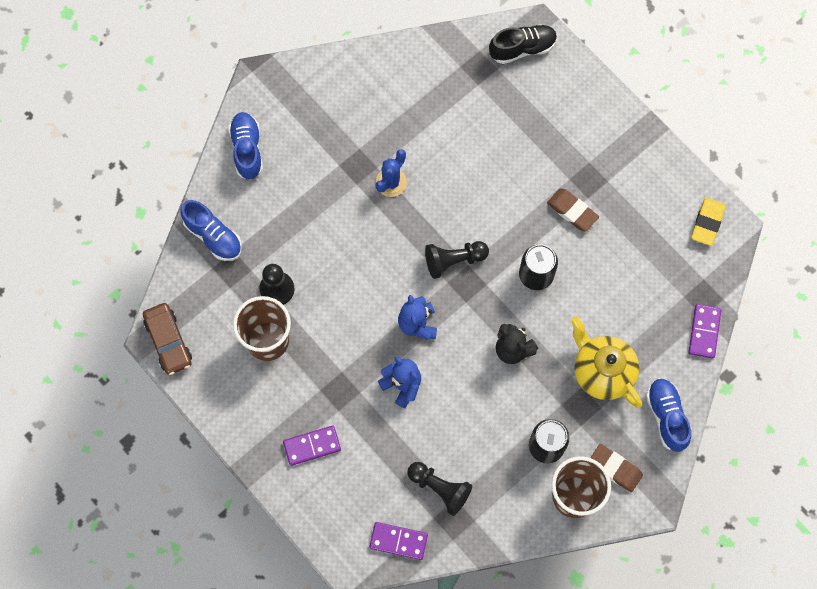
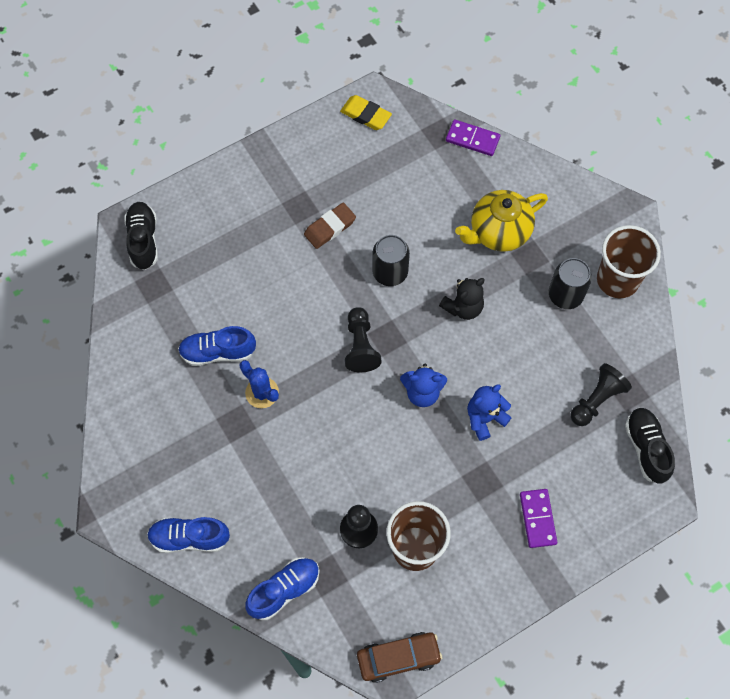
camera: 80 degrees left, 5 degrees down
(398, 541) = (646, 448): purple domino -> black shoe
(615, 468) = (594, 239): brown eraser -> none
(666, 417) = (550, 186): blue shoe -> blue shoe (218, 352)

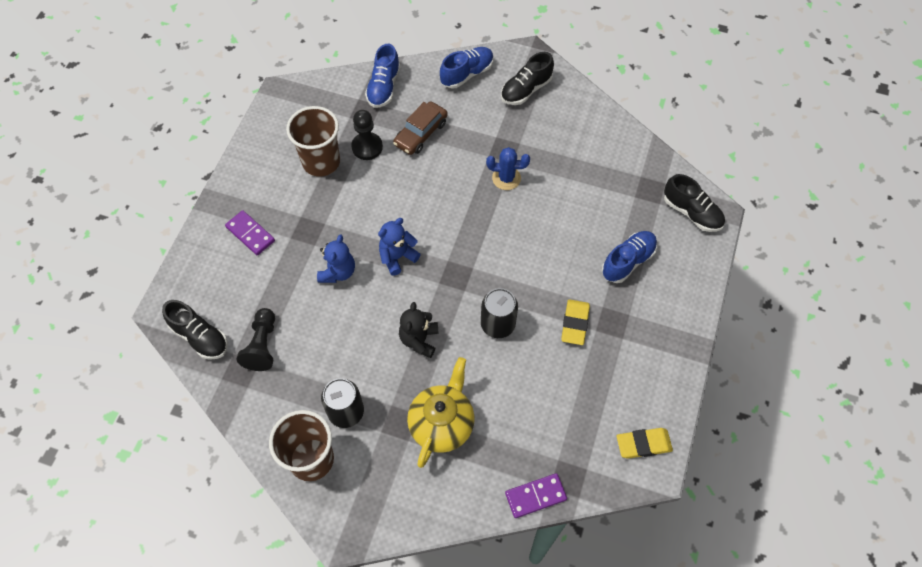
camera: 140 degrees right, 5 degrees down
(152, 471) = (526, 90): none -> black shoe
(218, 352) = (561, 181): blue shoe -> blue shoe (628, 261)
(330, 227) = (575, 324): brown eraser -> yellow eraser
(360, 346) = (469, 255): black pawn -> none
(398, 658) = (283, 101): brown car -> brown car (421, 133)

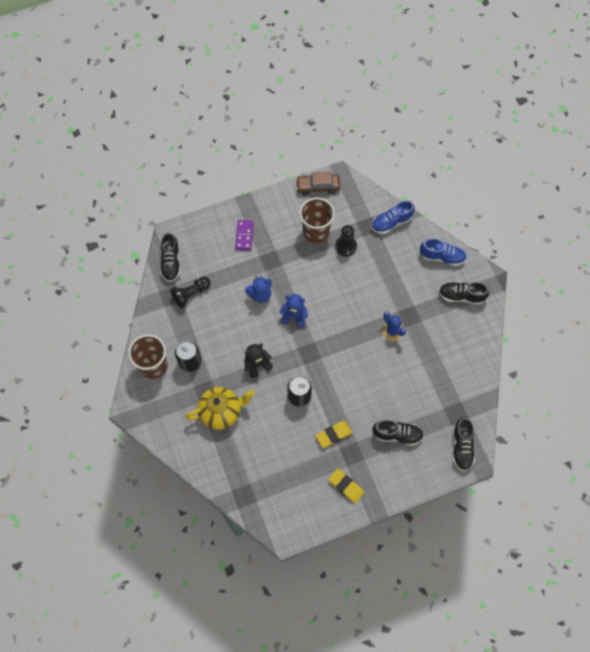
camera: 50 degrees right, 5 degrees up
(421, 133) = (379, 265): brown car -> brown car (318, 187)
(535, 496) = (221, 486): purple domino -> none
(628, 261) = (397, 435): blue shoe -> black shoe
(643, 444) = (294, 520): yellow eraser -> yellow eraser (346, 486)

